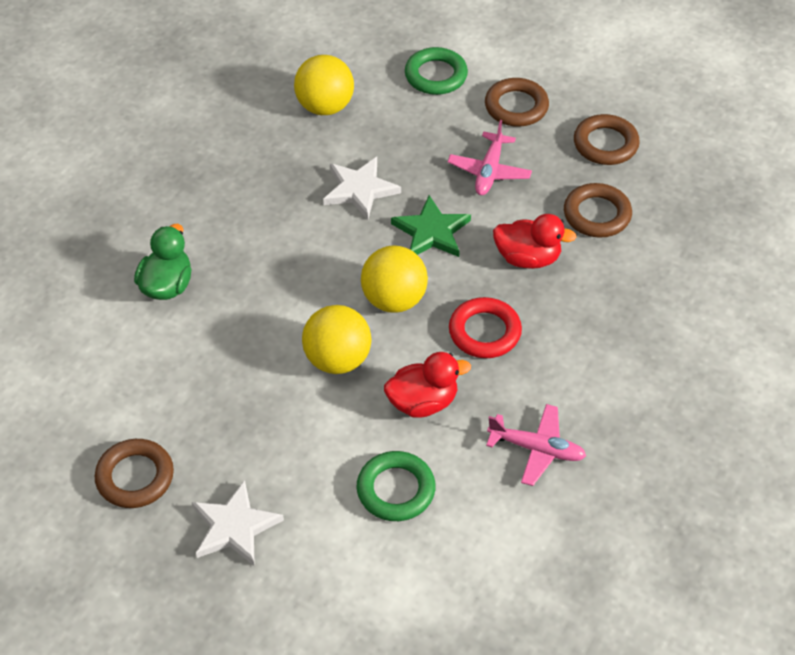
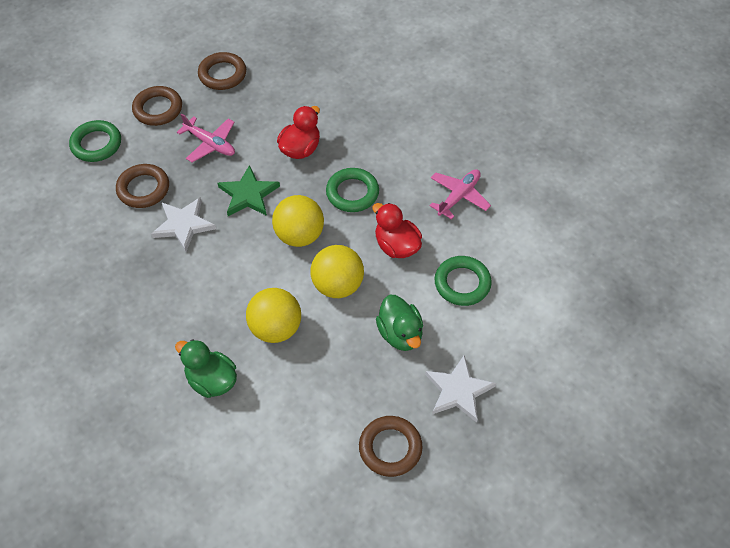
camera: 70 degrees left, 5 degrees up
(293, 443) = (400, 334): none -> green duck
(325, 107) = (84, 222): yellow ball -> yellow ball (276, 328)
(423, 402) = (396, 246): red duck -> red duck turned 45 degrees counterclockwise
(484, 332) = (352, 193): red ring -> green ring
(597, 214) = (282, 100): brown ring -> brown ring (143, 189)

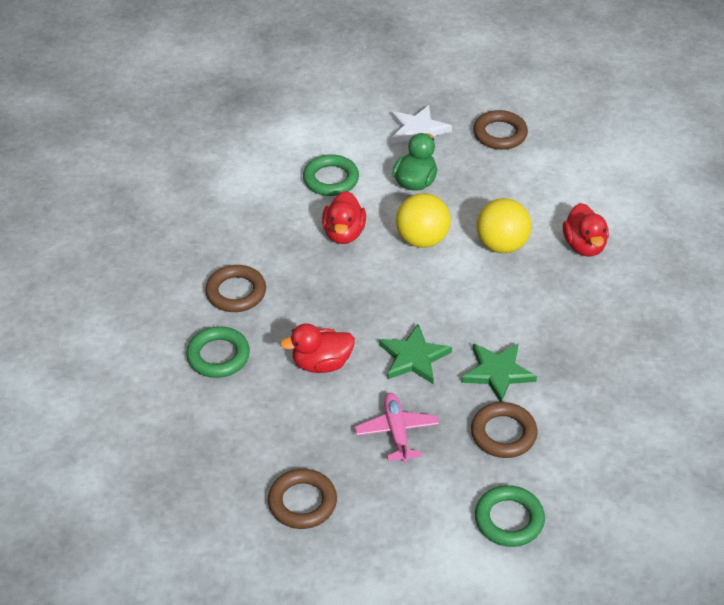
camera: 135 degrees left, 10 degrees down
(158, 109) = (409, 513): brown ring -> brown ring (236, 292)
(183, 225) = (497, 372): white star -> green star
(211, 380) = (584, 245): green duck -> red duck
(299, 235) = (409, 294): yellow ball -> none
(352, 193) = (326, 294): green ring -> green ring (218, 356)
(459, 196) = (248, 231): pink plane -> none

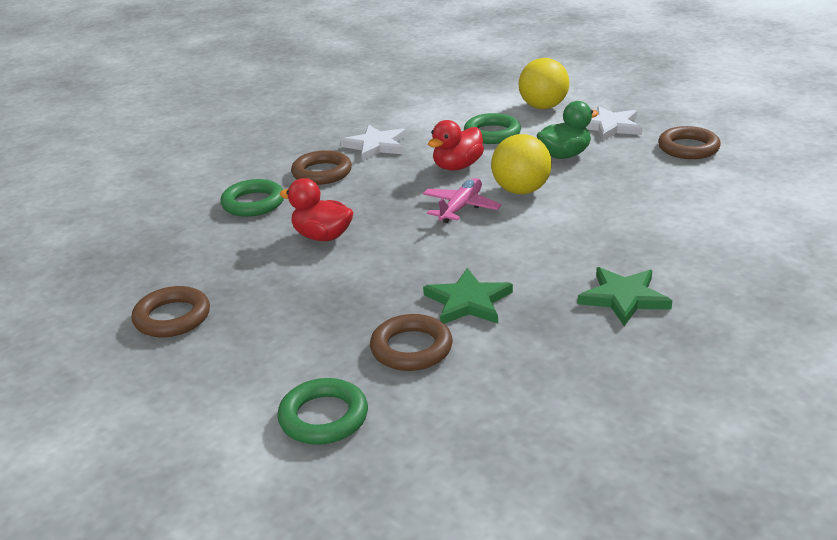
camera: 40 degrees right, 15 degrees down
(246, 237) = (376, 146): none -> white star
(396, 432) = (317, 305): pink plane -> pink plane (461, 207)
(413, 357) = (405, 261): green star -> green star (624, 298)
(501, 245) = (593, 217): yellow ball -> yellow ball (543, 107)
(584, 245) = (682, 244): red duck -> none

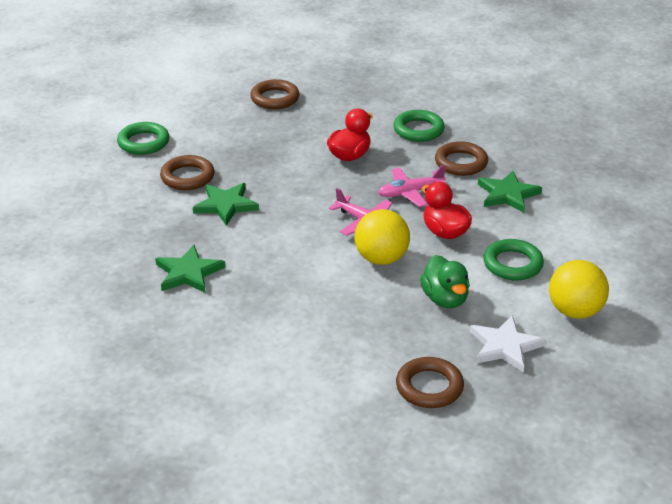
camera: 100 degrees right, 5 degrees up
(376, 146) = (507, 194): white star -> green star
(391, 191) = (410, 192): none -> pink plane

